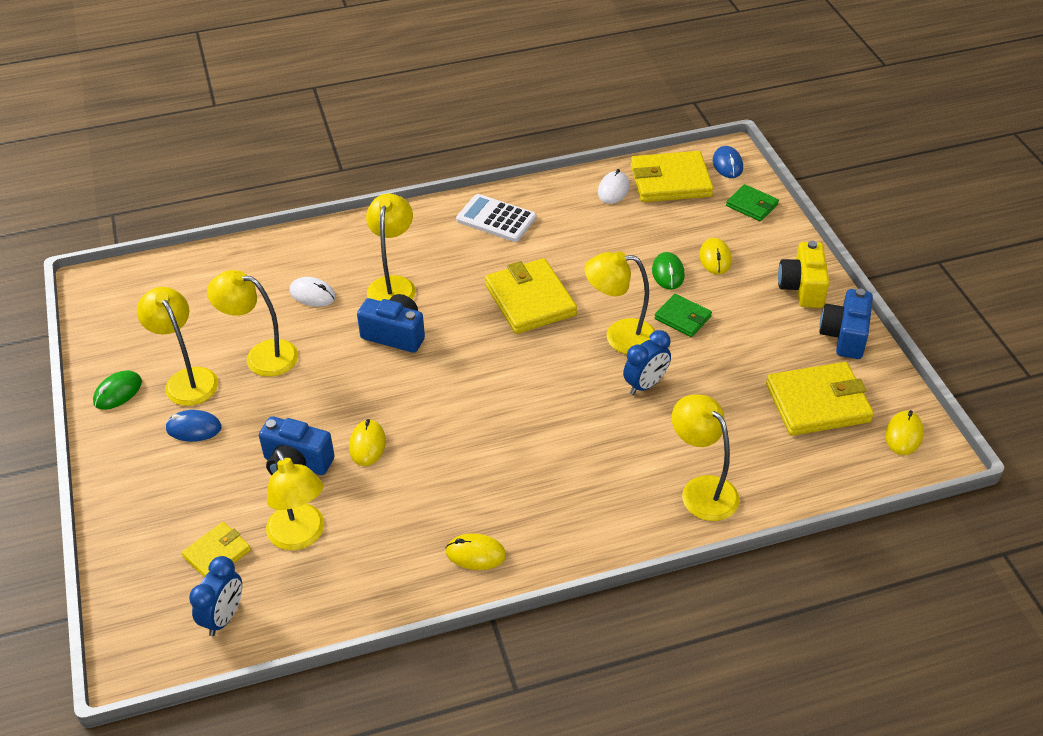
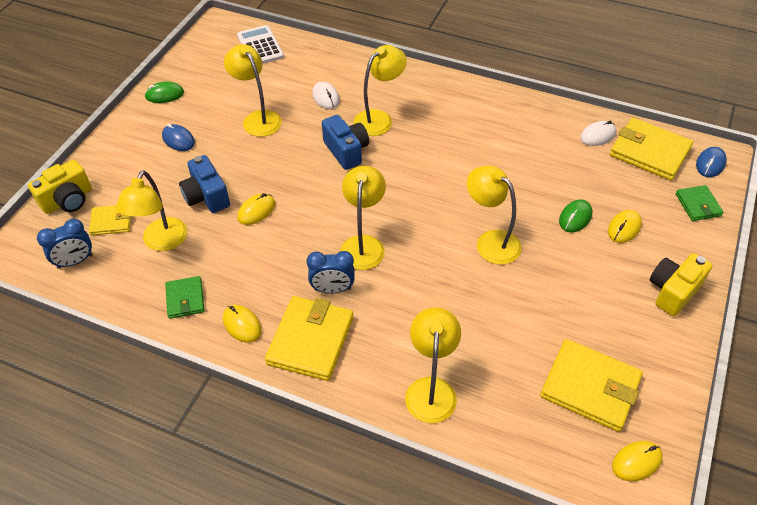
camera: 40 degrees right, 5 degrees up
(135, 566) = (68, 200): none -> yellow camera
(187, 379) = (205, 108): yellow lamp -> yellow lamp (363, 244)
(496, 219) = (491, 111): white calculator -> white calculator (260, 46)
(530, 300) = (456, 179): yellow wallet -> yellow wallet (311, 340)
(645, 385) = (472, 287): blue clock -> blue clock (332, 289)
(682, 318) = (551, 256): green wallet -> green wallet (185, 299)
(844, 336) = (669, 350): blue camera -> none

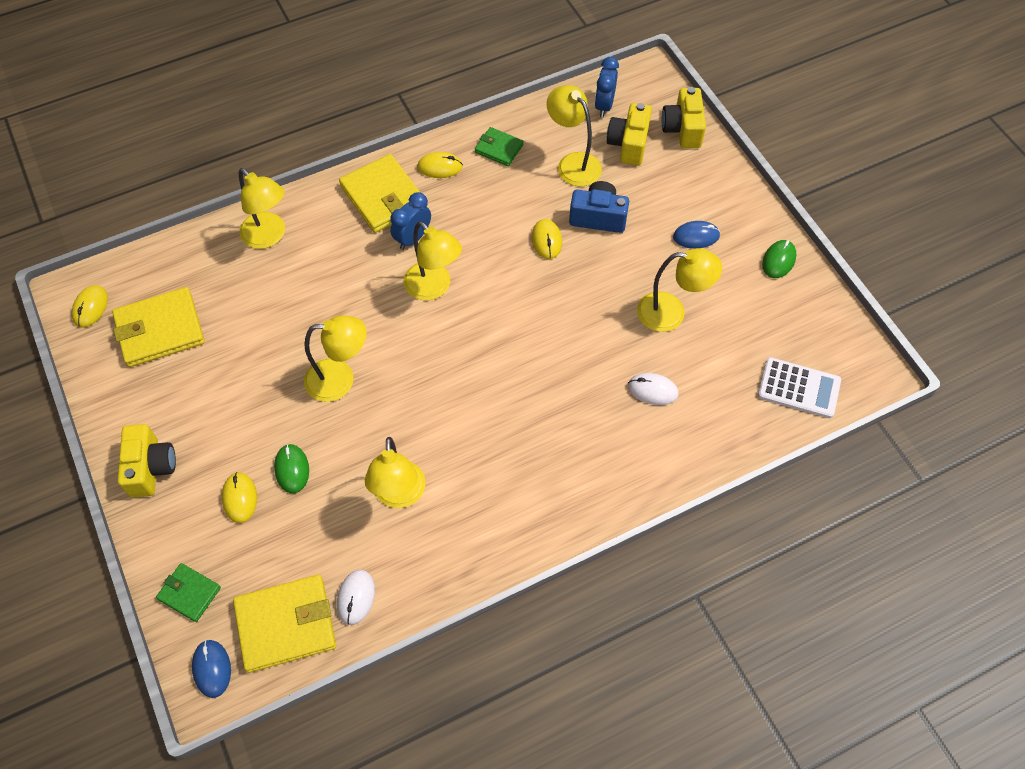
camera: 130 degrees right, 10 degrees up
(111, 221) = (628, 144): yellow wallet -> yellow camera
(346, 151) = (556, 353): blue camera -> none
(379, 119) = (576, 413): yellow lamp -> yellow lamp (399, 495)

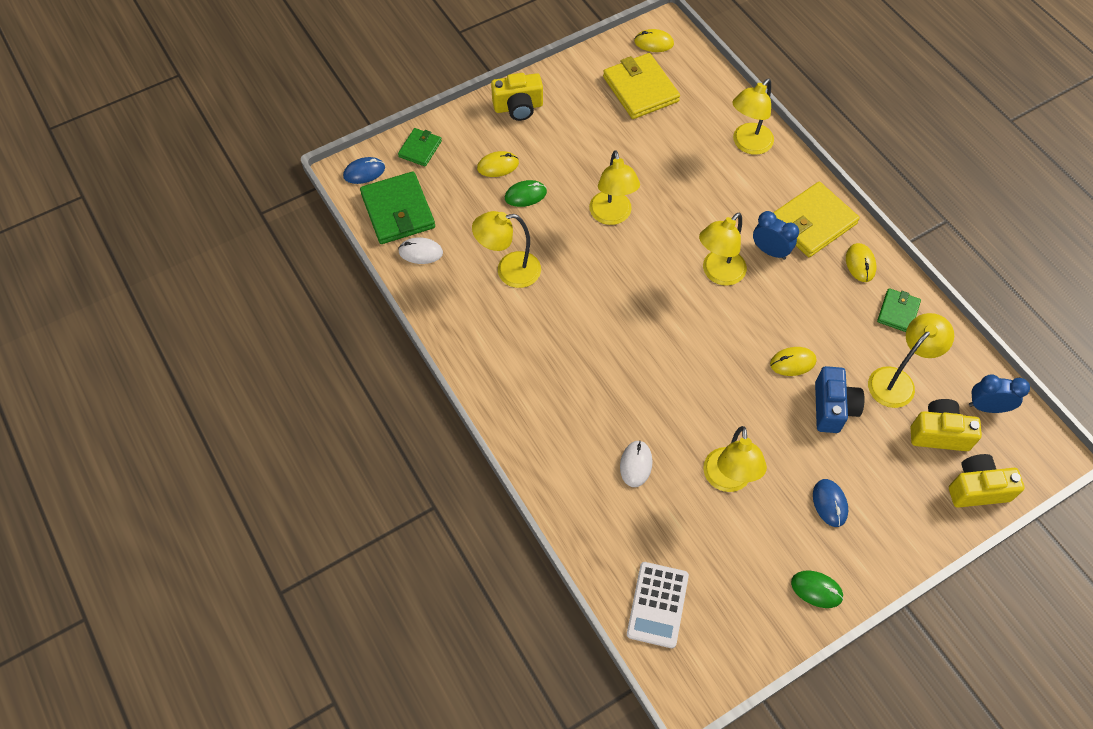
camera: 85 degrees right, 0 degrees up
(286, 625) = (398, 211): yellow wallet -> green wallet

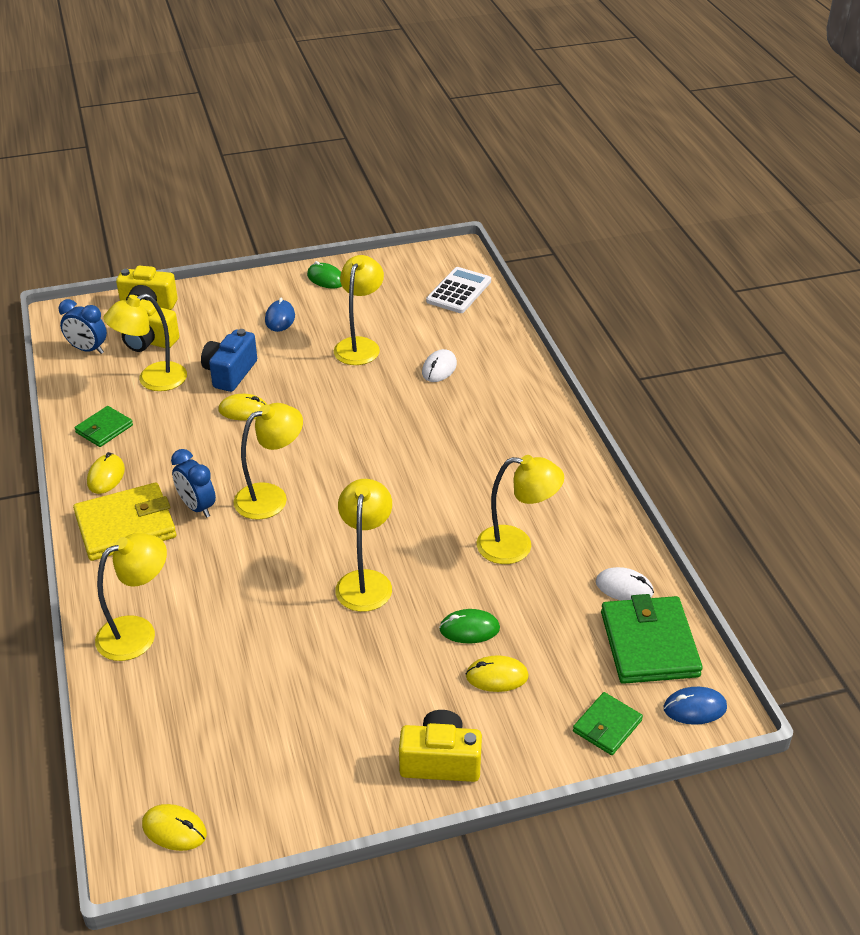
camera: 165 degrees left, 20 degrees down
(640, 89) = (240, 749): yellow wallet -> none

